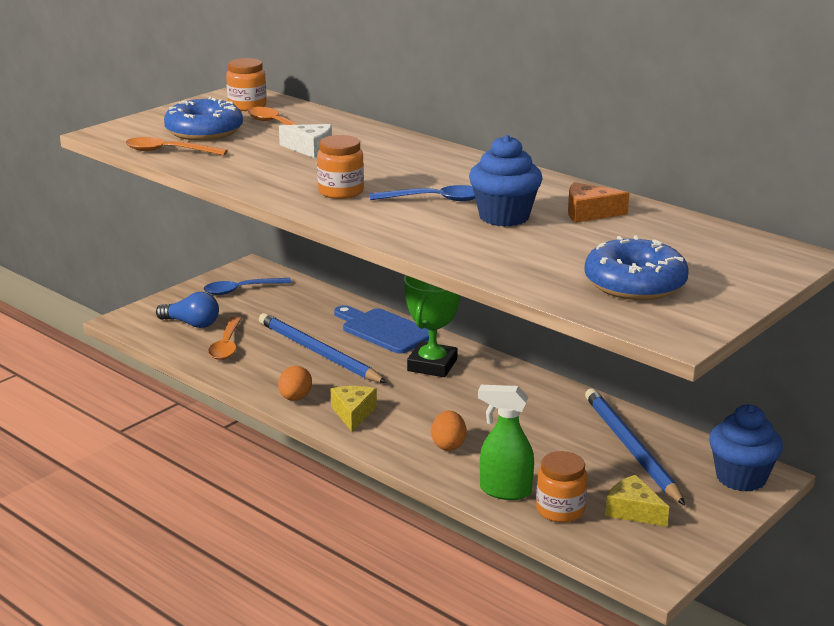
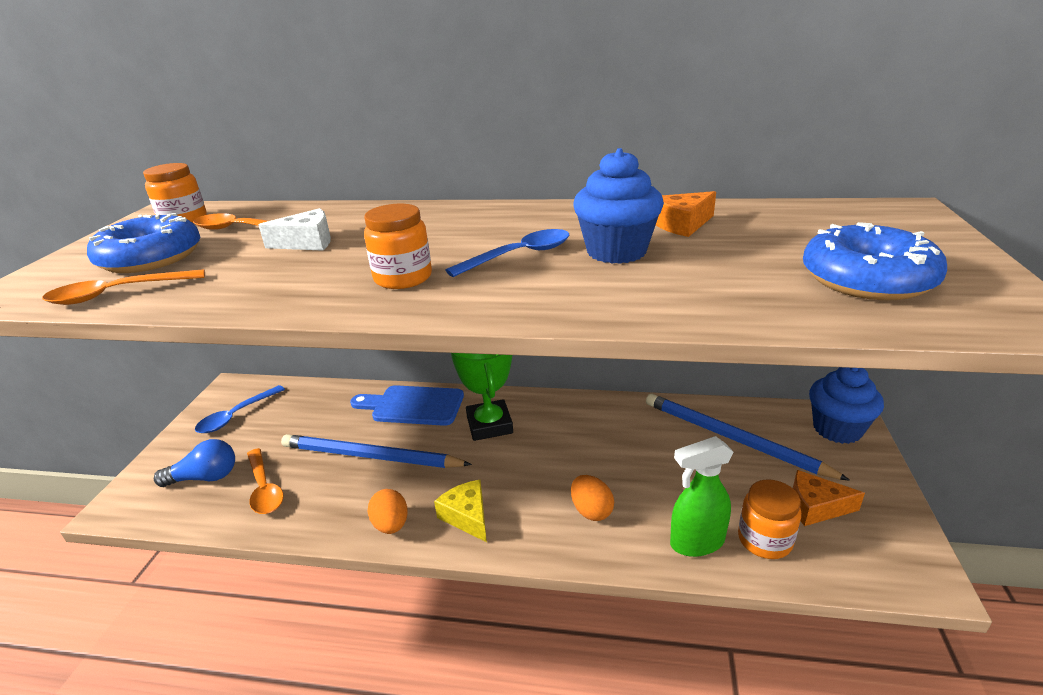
camera: 30 degrees left, 5 degrees up
(633, 511) = (815, 507): yellow cheese -> orange cheese

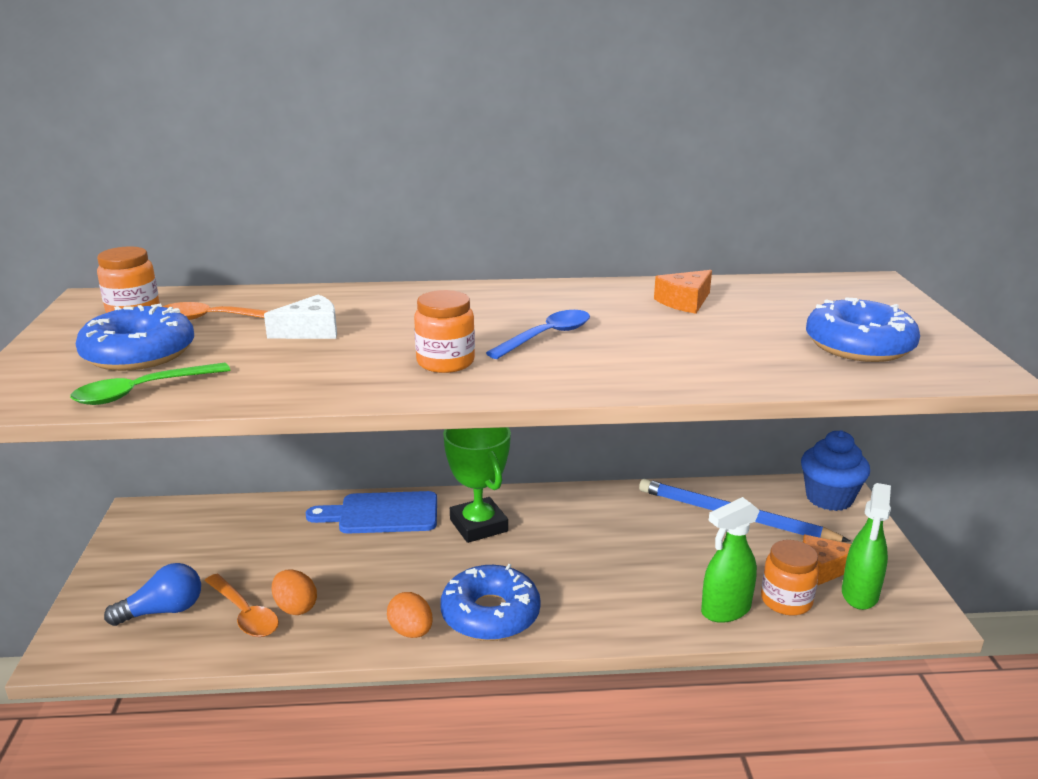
camera: 15 degrees left, 5 degrees down
(118, 294) = (142, 391): orange spoon -> green spoon
(236, 416) = (165, 543): blue spoon -> none
(370, 456) = (356, 569): blue pencil -> none
(467, 516) = (490, 614): yellow cheese -> blue donut
(591, 511) = (616, 595): orange egg -> orange egg (295, 607)
(616, 251) = (637, 329): blue cupcake -> none
(849, 543) = (859, 595): none -> green spray bottle

